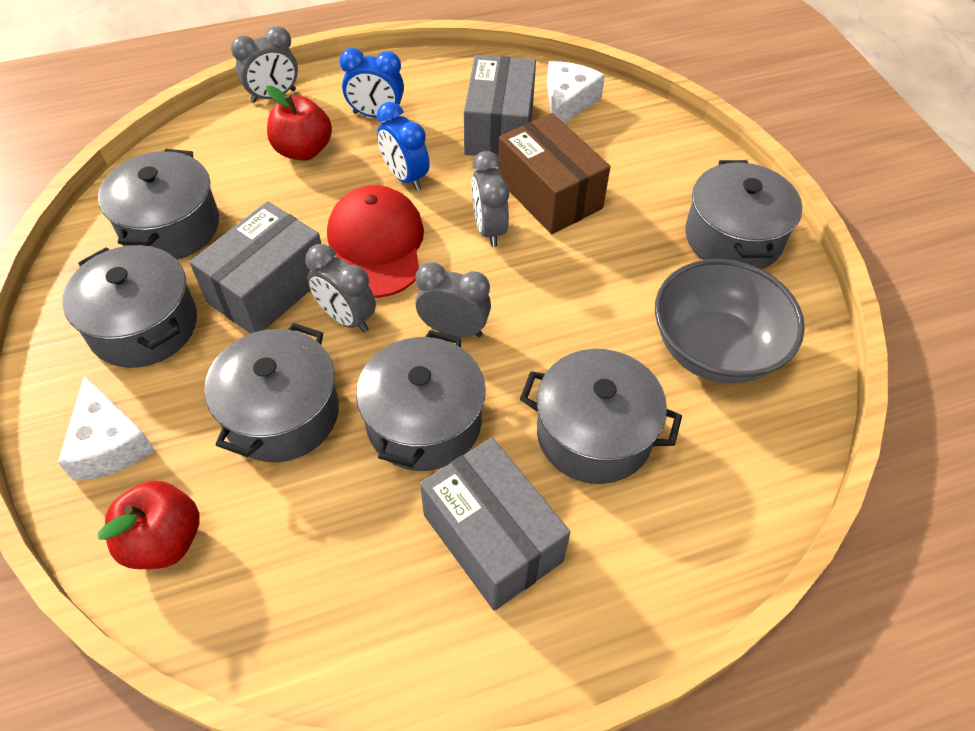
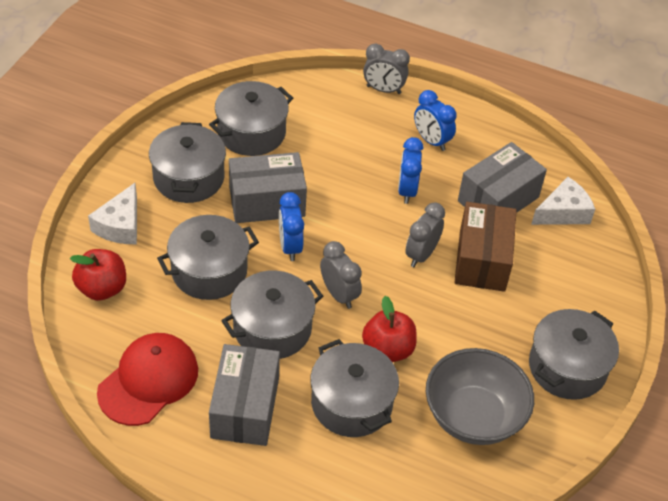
camera: 40 degrees right, 5 degrees down
(303, 150) = (366, 135): red apple -> red apple (388, 349)
(346, 318) = (290, 247): grey clock -> blue clock
(376, 245) = (347, 219): red cap -> red cap (148, 381)

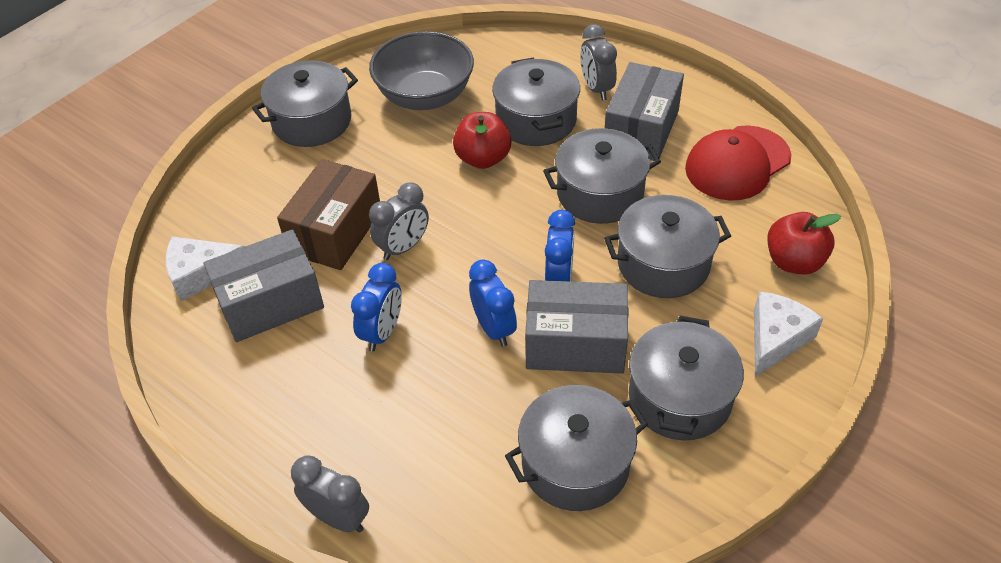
camera: 160 degrees left, 0 degrees up
(339, 294) = (516, 217): grey clock -> grey clock (596, 88)
(431, 141) = (310, 405): blue clock -> blue clock (494, 328)

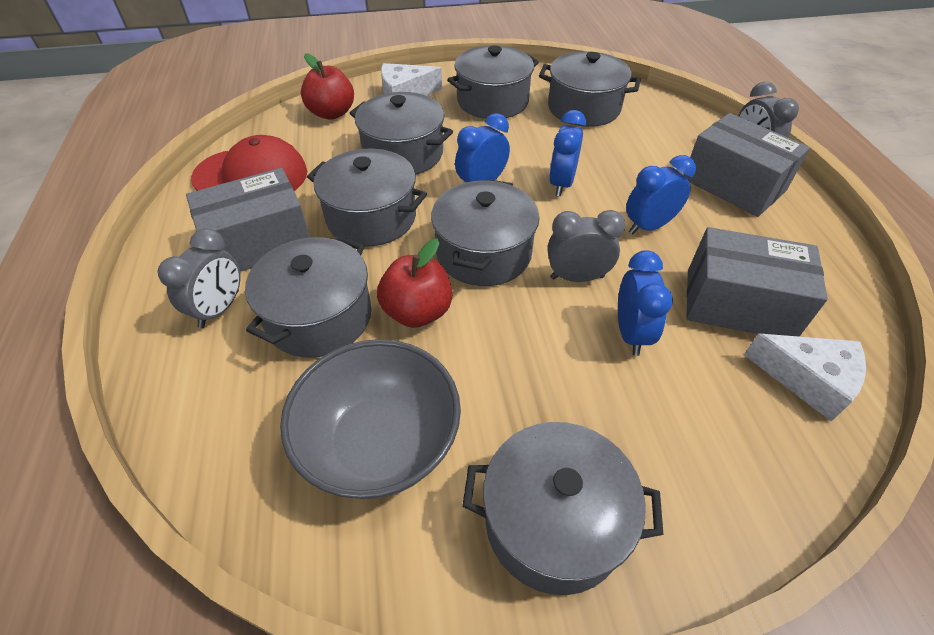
camera: 140 degrees left, 0 degrees up
(335, 232) = (631, 333): brown box -> blue clock
(487, 221) = (483, 253): none -> grey pot
(575, 344) = (518, 149): grey box -> grey box (733, 185)

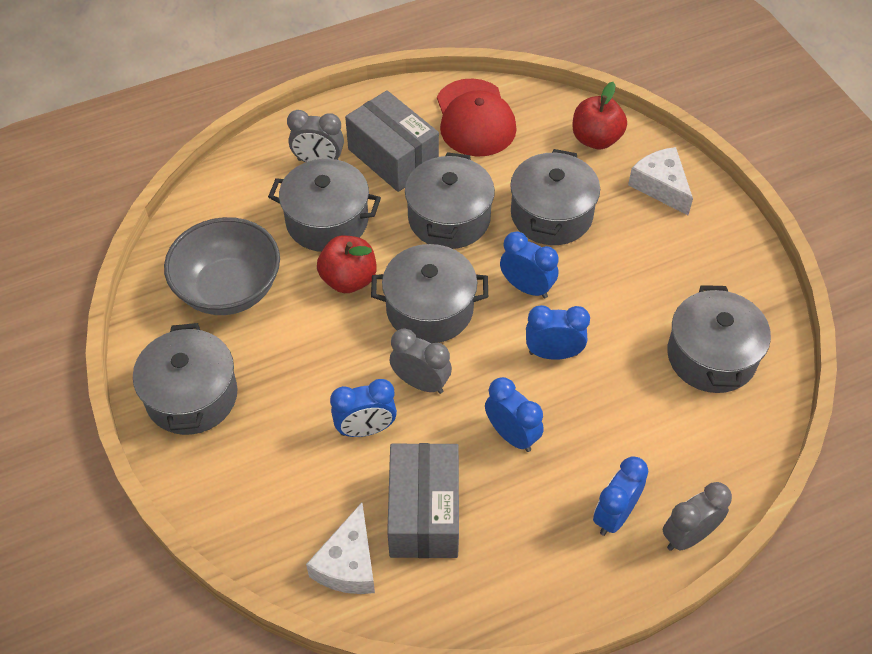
camera: 75 degrees right, 5 degrees up
(492, 101) = (684, 266): grey pot -> none
(577, 277) = (421, 383): grey clock -> grey clock turned 45 degrees counterclockwise
(733, 185) = (614, 515): grey box -> blue clock

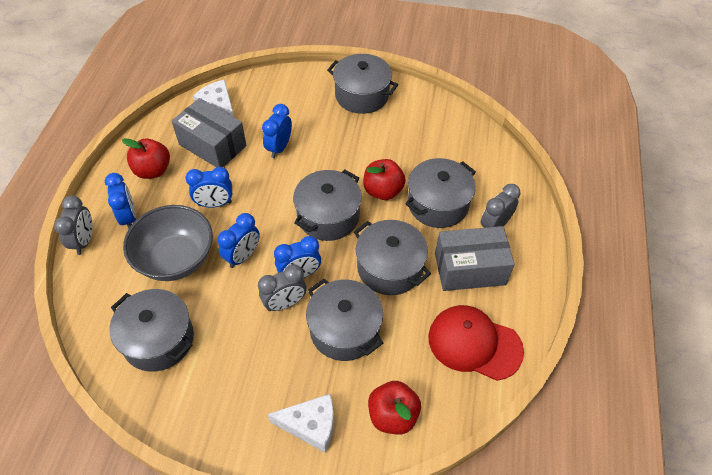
camera: 125 degrees right, 0 degrees up
(229, 289) = (420, 137): grey bowl -> grey bowl (176, 259)
(421, 383) = (284, 184): grey clock -> grey clock (285, 303)
(525, 552) = (153, 170): none -> red apple

